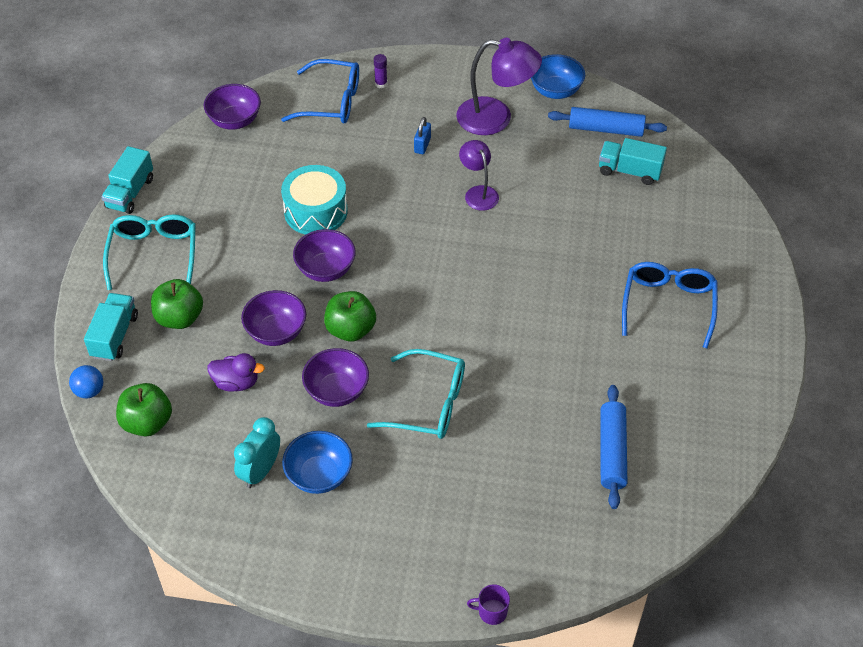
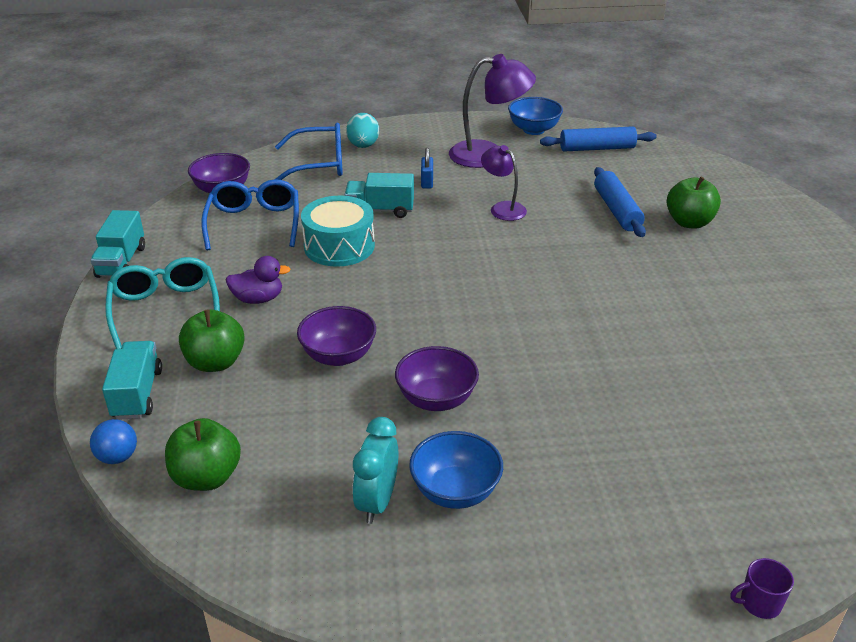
camera: 15 degrees left, 15 degrees down
(236, 382) = (309, 413): purple duck -> purple duck (258, 299)
(326, 269) = (372, 291): purple bowl -> none
(350, 330) = (425, 339): green apple -> green apple (689, 222)
(381, 84) = (363, 146): purple glue stick -> turquoise egg
(429, 404) = (550, 392): turquoise glasses -> none
(612, 452) = (782, 398): blue rolling pin -> blue rolling pin (617, 210)
(629, 171) = (639, 173): turquoise truck -> turquoise truck (380, 210)
(668, 305) = (747, 263): blue glasses -> blue glasses (254, 223)

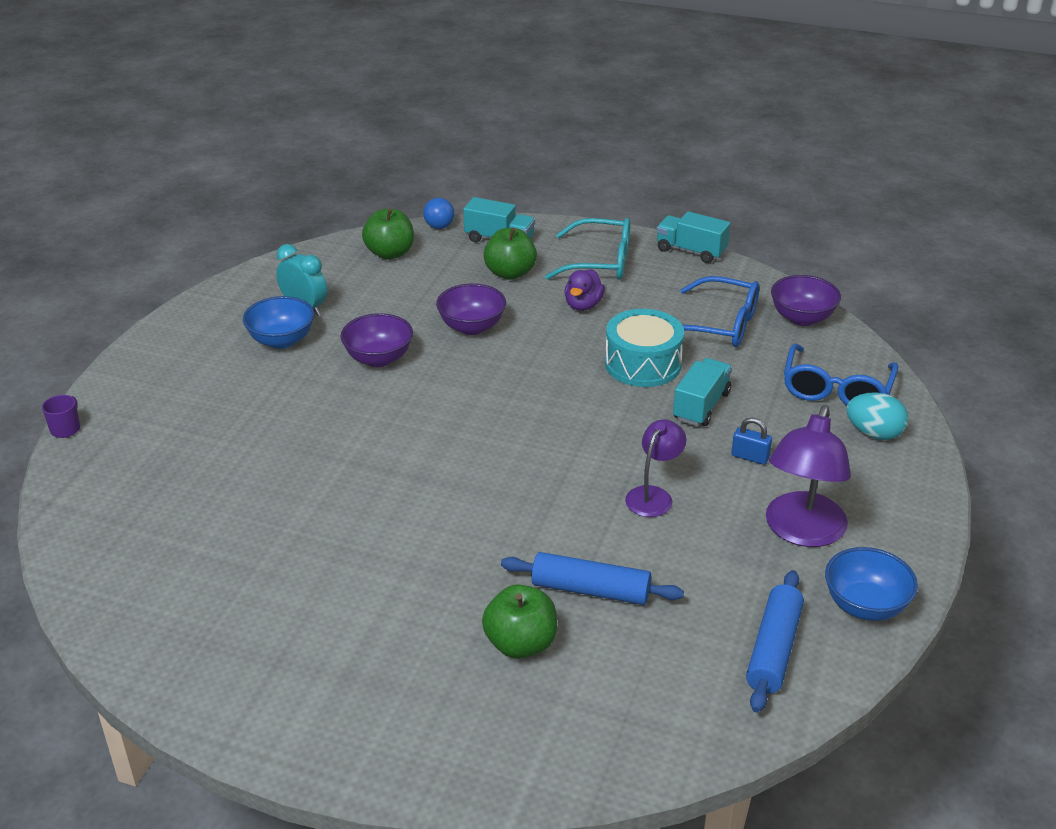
camera: 115 degrees right, 0 degrees up
(503, 208) = (653, 495): purple lamp -> purple lamp turned 45 degrees counterclockwise

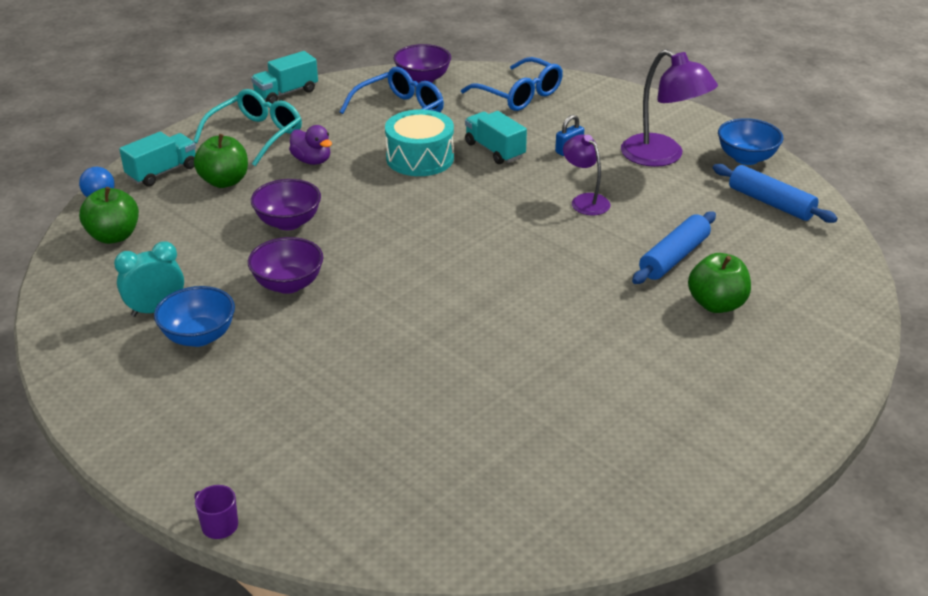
camera: 65 degrees left, 0 degrees up
(874, 433) = (578, 98): turquoise egg -> none

